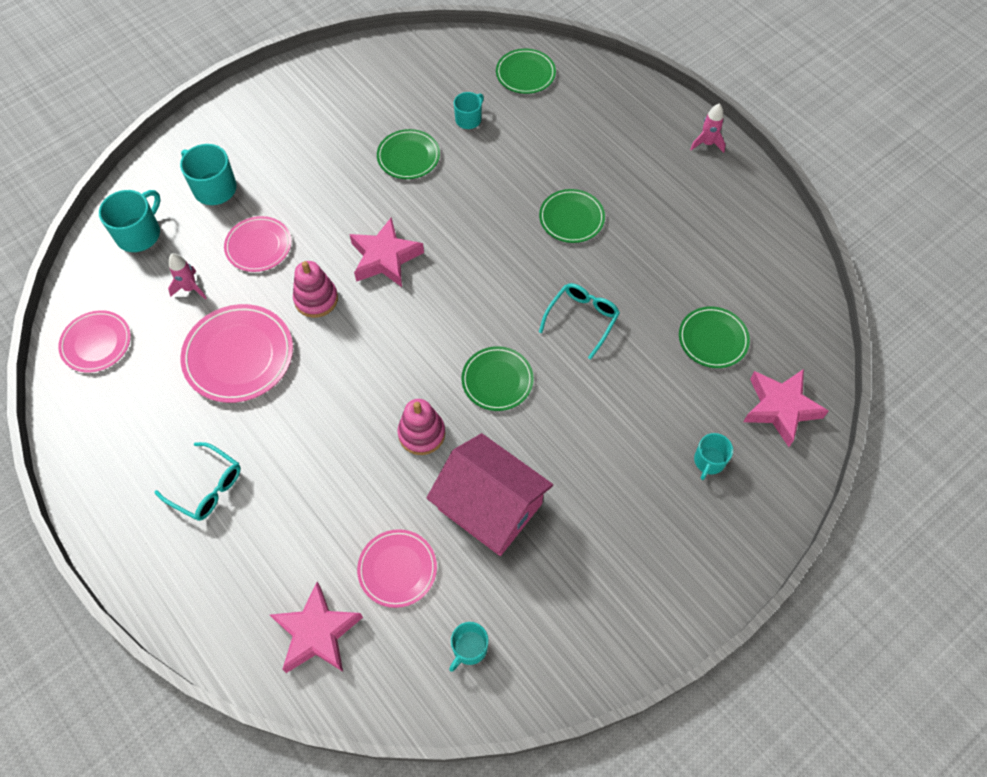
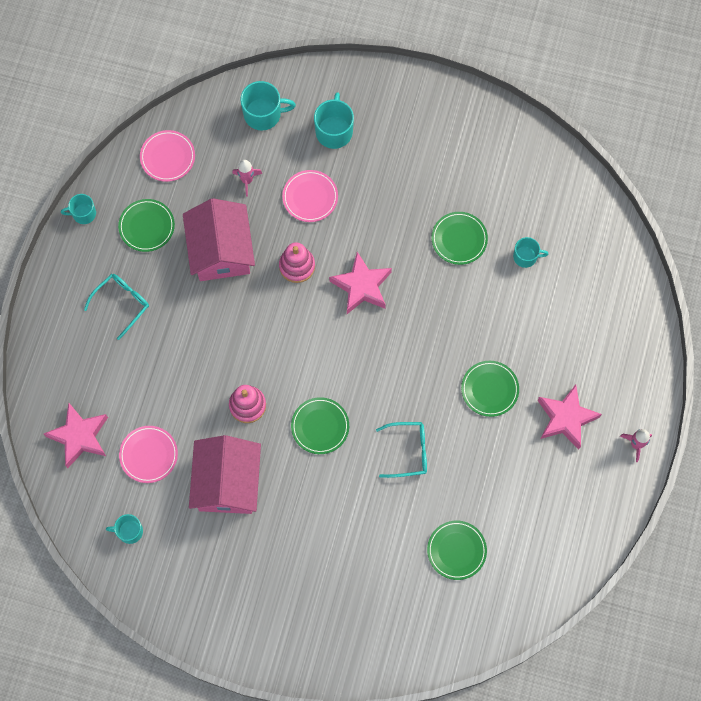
camera: 55 degrees right, 10 degrees up
(207, 487) = (122, 303): turquoise glasses -> turquoise glasses turned 135 degrees counterclockwise
(239, 356) = (221, 250): pink plate -> pink house
(525, 74) = (602, 267): green plate -> green plate (147, 226)
(709, 461) = (357, 602): turquoise mug -> turquoise mug (83, 213)
(780, 408) = (432, 628): pink star -> pink star (566, 418)

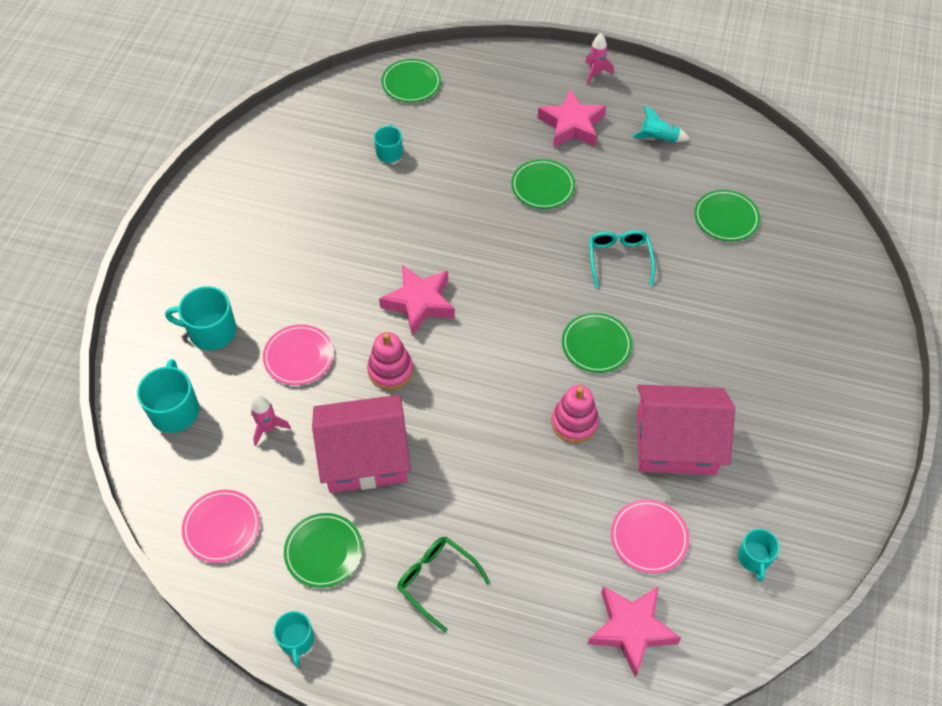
camera: 90 degrees left, 15 degrees down
(122, 303) = (436, 580): turquoise glasses -> green glasses
(459, 239) = (365, 210): green plate -> green plate (411, 83)
(551, 498) = (658, 139): none -> turquoise rocket

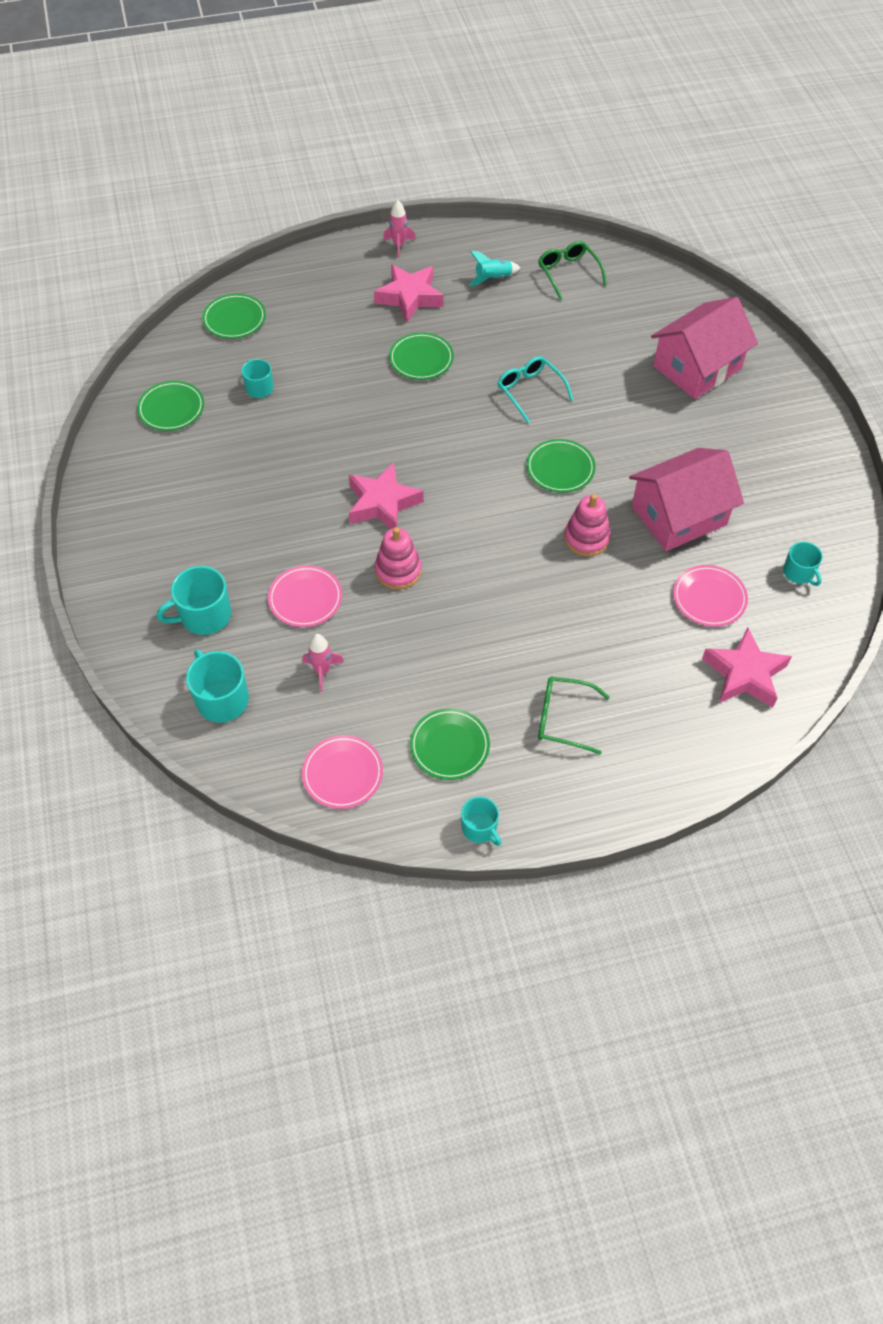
camera: 30 degrees left, 0 degrees up
(365, 457) = (428, 652): pink house -> pink house (697, 367)
(726, 218) = (594, 320): green plate -> green plate (171, 408)
(732, 162) = (568, 273): none -> green glasses

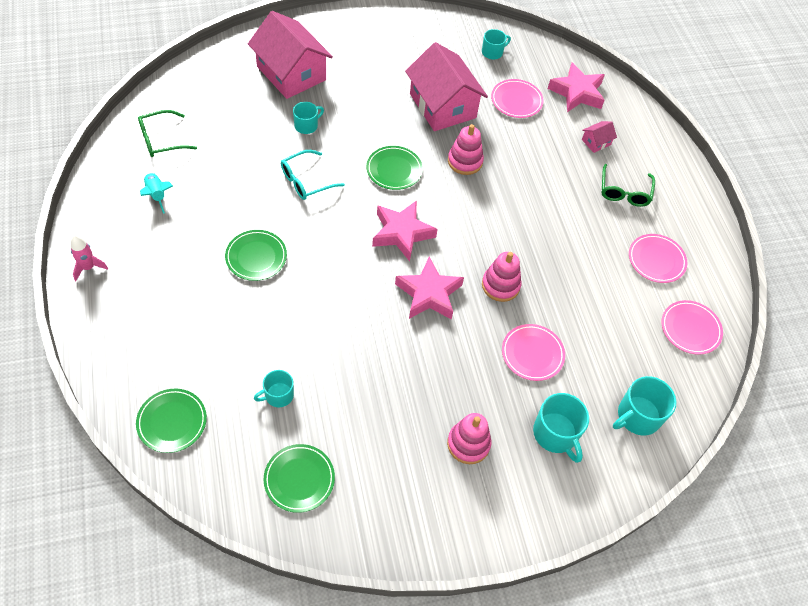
camera: 95 degrees left, 0 degrees up
(198, 537) = (468, 444): none -> pink stacking toy
(322, 671) = (602, 341): pink rocket -> none
(409, 297) = (169, 262): pink star -> pink star (402, 233)
(449, 746) = (656, 260): green plate -> pink plate
(480, 828) = (717, 246): turquoise mug -> turquoise mug (306, 125)
(651, 691) = (596, 142): none -> pink house

